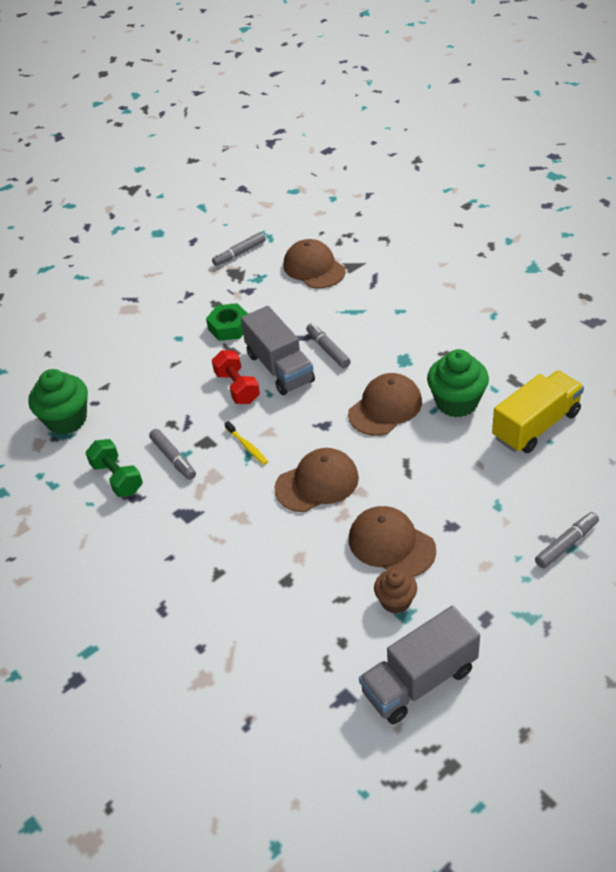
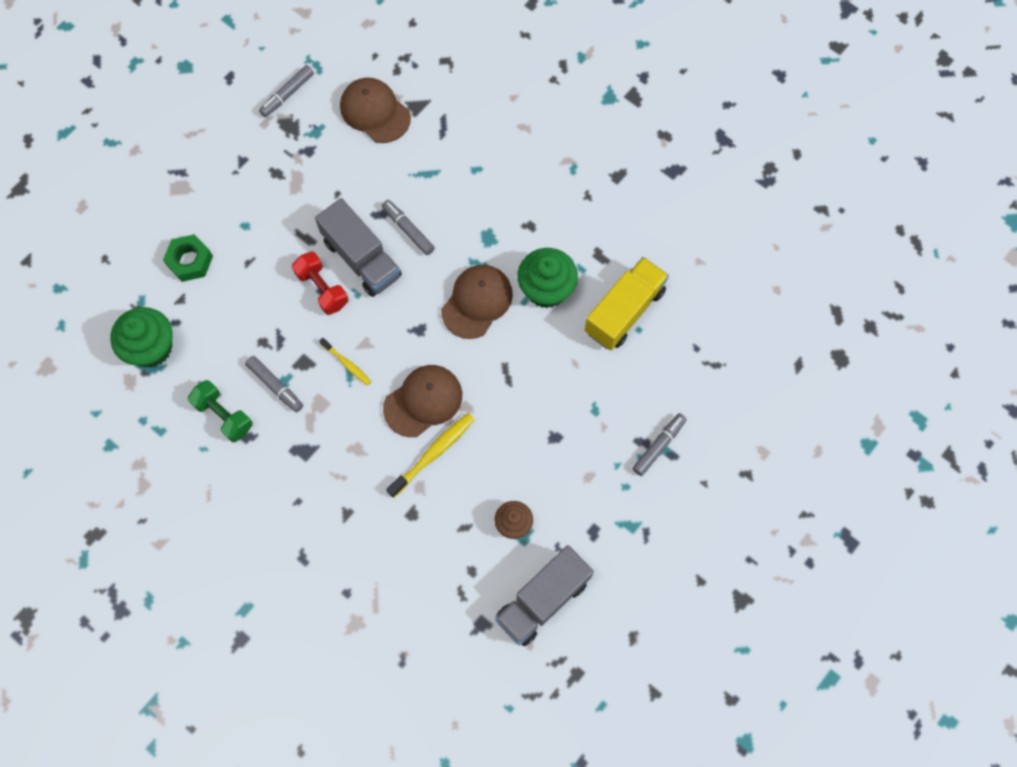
camera: 15 degrees left, 25 degrees up
(229, 327) = (297, 206): green nut -> green nut (190, 261)
(319, 528) = (433, 453): none -> yellow toothbrush
(391, 544) = (502, 464): brown cap -> none

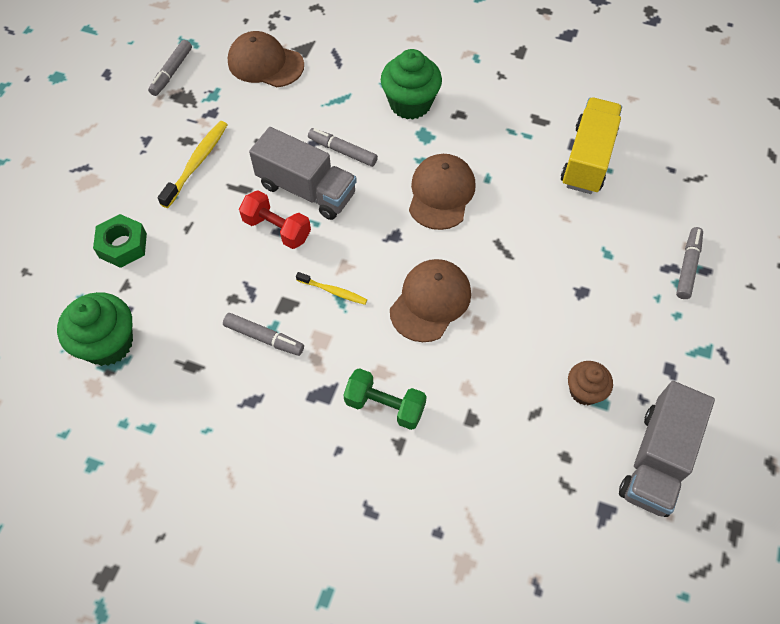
camera: 20 degrees left, 10 degrees down
(223, 415) = (217, 387): green dumbbell -> green dumbbell (385, 406)
(433, 453) = (465, 349): yellow toothbrush -> yellow toothbrush (197, 163)
(546, 289) = (503, 162): green cupcake -> green cupcake (410, 104)

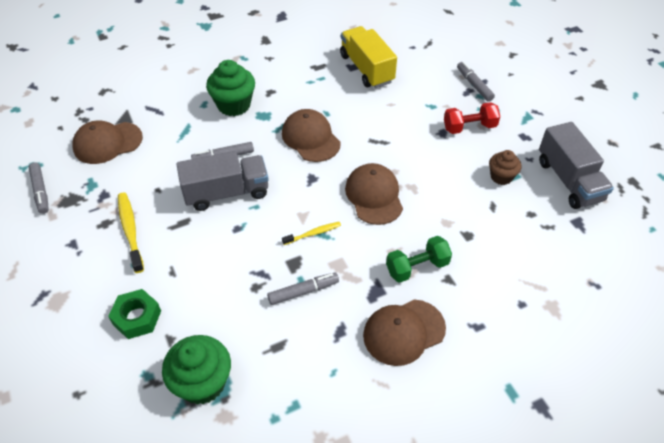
camera: 45 degrees left, 10 degrees down
(277, 229) = (235, 227): red dumbbell -> red dumbbell (469, 127)
(301, 453) = (404, 332): none -> brown cap

